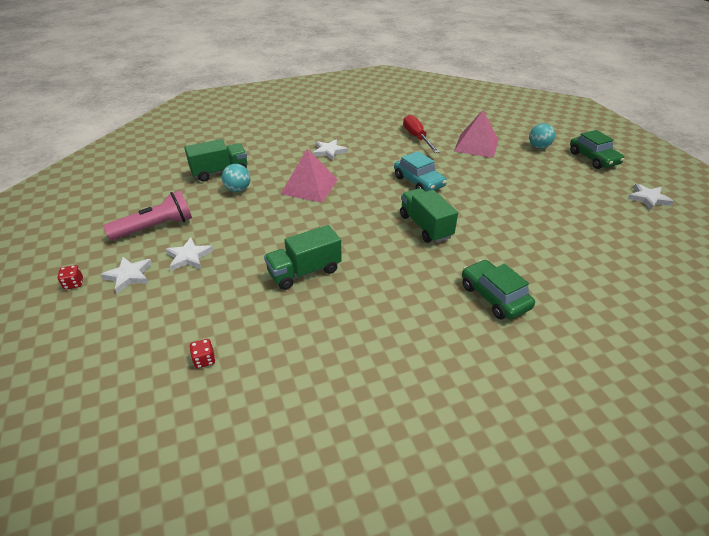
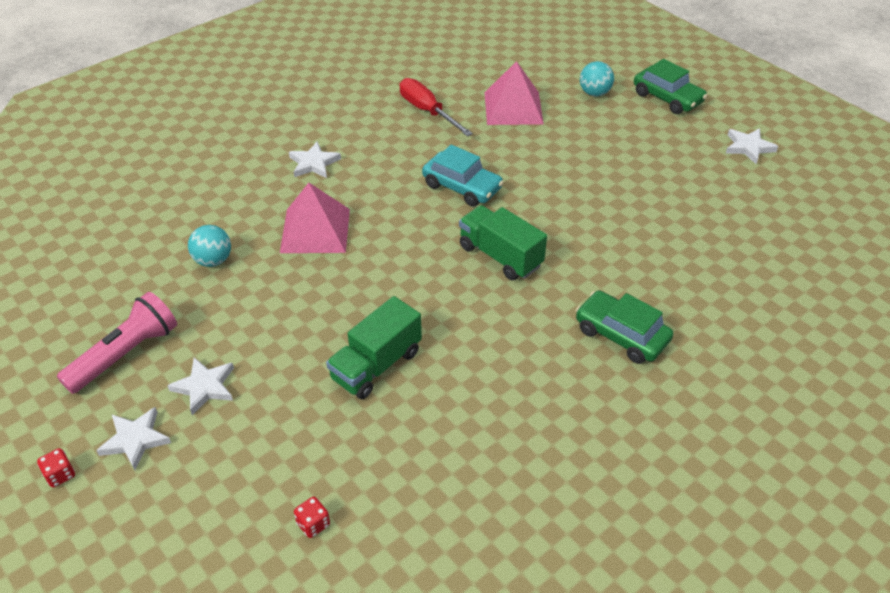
camera: 20 degrees left, 5 degrees up
(220, 172) = (168, 237): green truck -> none

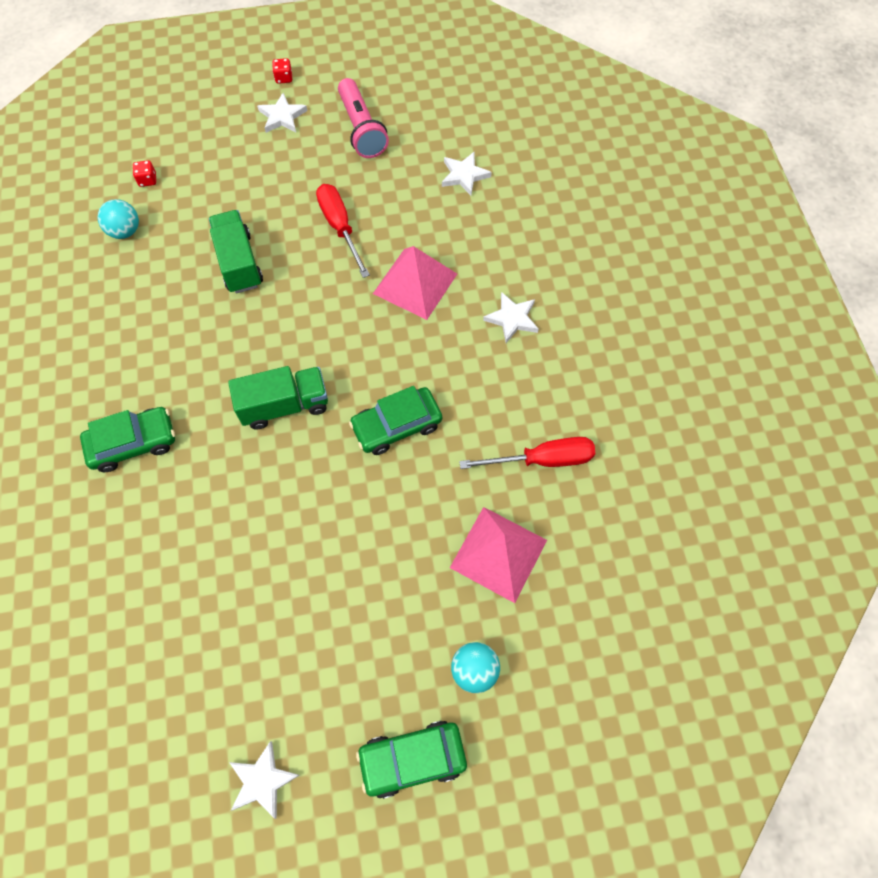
camera: 120 degrees right, 20 degrees up
(205, 387) = (298, 161): white star -> white star (464, 175)
(213, 260) = (425, 204): turquoise ball -> turquoise ball (125, 231)
(280, 308) = (340, 227): none -> red screwdriver
(462, 187) = (397, 425): turquoise car -> green car

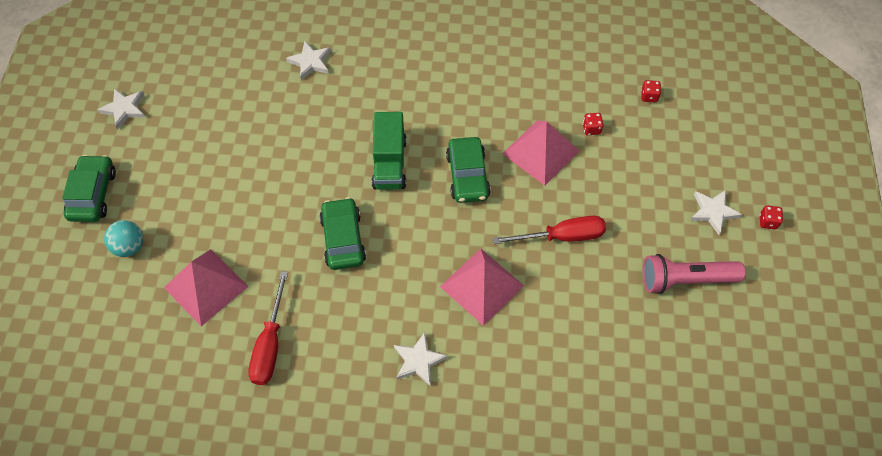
camera: 105 degrees right, 5 degrees down
(125, 231) = (594, 76): turquoise ball -> none
(133, 443) = (391, 64): green car -> green car (467, 176)
(200, 223) = (591, 129): none -> red dice
(239, 263) = (540, 152): green truck -> pink pyramid
(464, 175) = (605, 364): white star -> white star (310, 62)

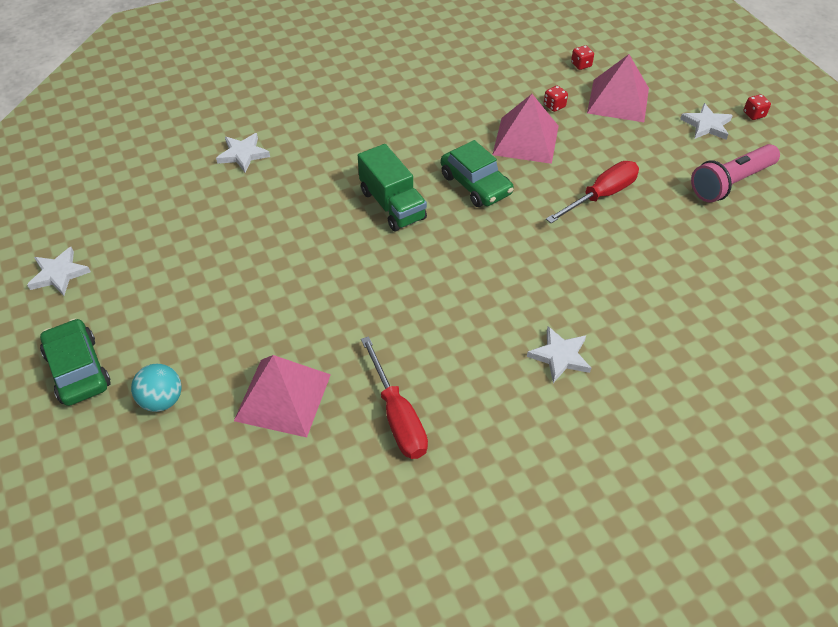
camera: 30 degrees left, 10 degrees down
(343, 239) = (398, 287): green car -> none
(482, 286) = (564, 266): pink pyramid -> pink pyramid (618, 100)

